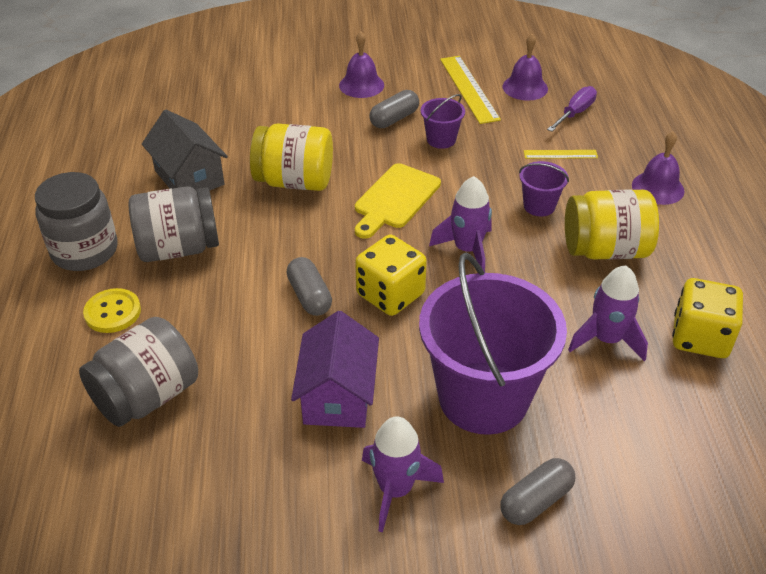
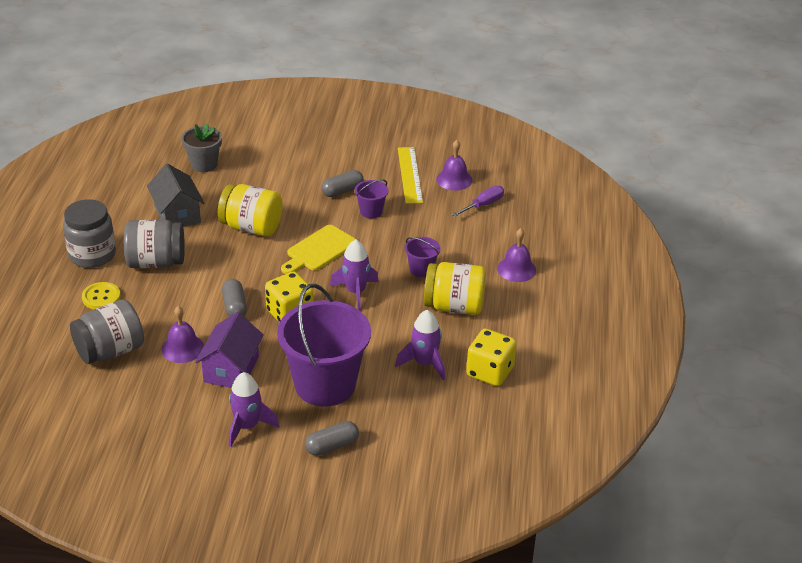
camera: 10 degrees right, 5 degrees down
(205, 109) = (204, 164): none -> grey flower pot
(361, 85) = (328, 161): purple bell -> purple bell (182, 348)
(560, 154) = (456, 234): yellow ruler -> none

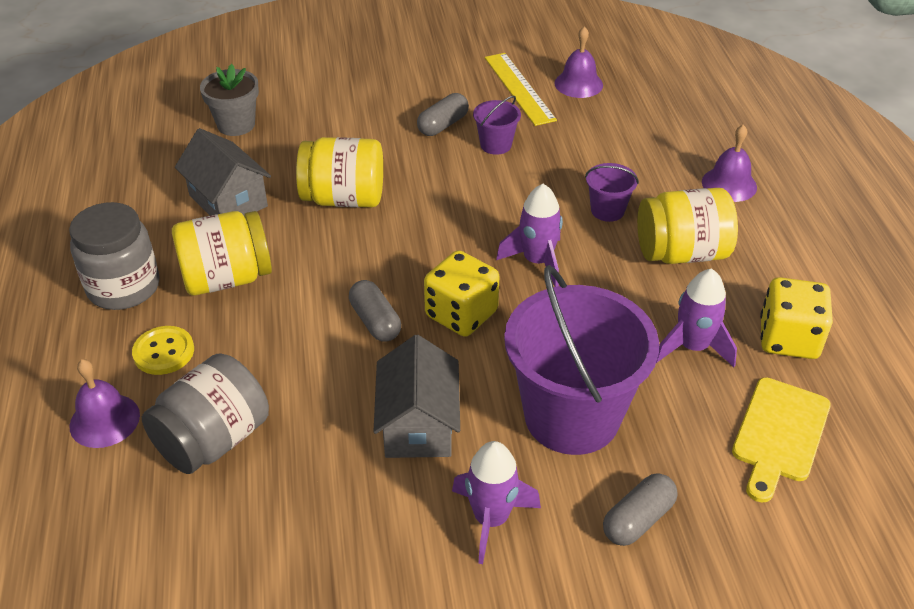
camera: 15 degrees left, 5 degrees up
(156, 262) = (227, 278): grey jar -> yellow jar
(182, 348) = (327, 407): purple bell -> purple bell (104, 420)
(231, 369) = (418, 425): purple house -> grey house
(319, 250) = (454, 212): yellow cutting board -> yellow cutting board (779, 434)
(483, 205) = (634, 109): purple screwdriver -> none

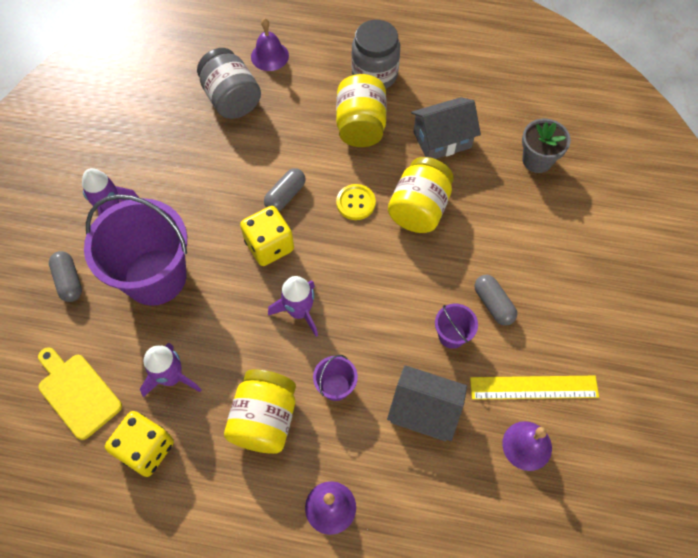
camera: 110 degrees right, 20 degrees up
(164, 352) = (309, 86): yellow button -> yellow button (355, 203)
(375, 321) = (285, 195): grey capsule -> grey capsule turned 45 degrees counterclockwise
(418, 425) = (192, 195): grey house -> grey house (424, 411)

